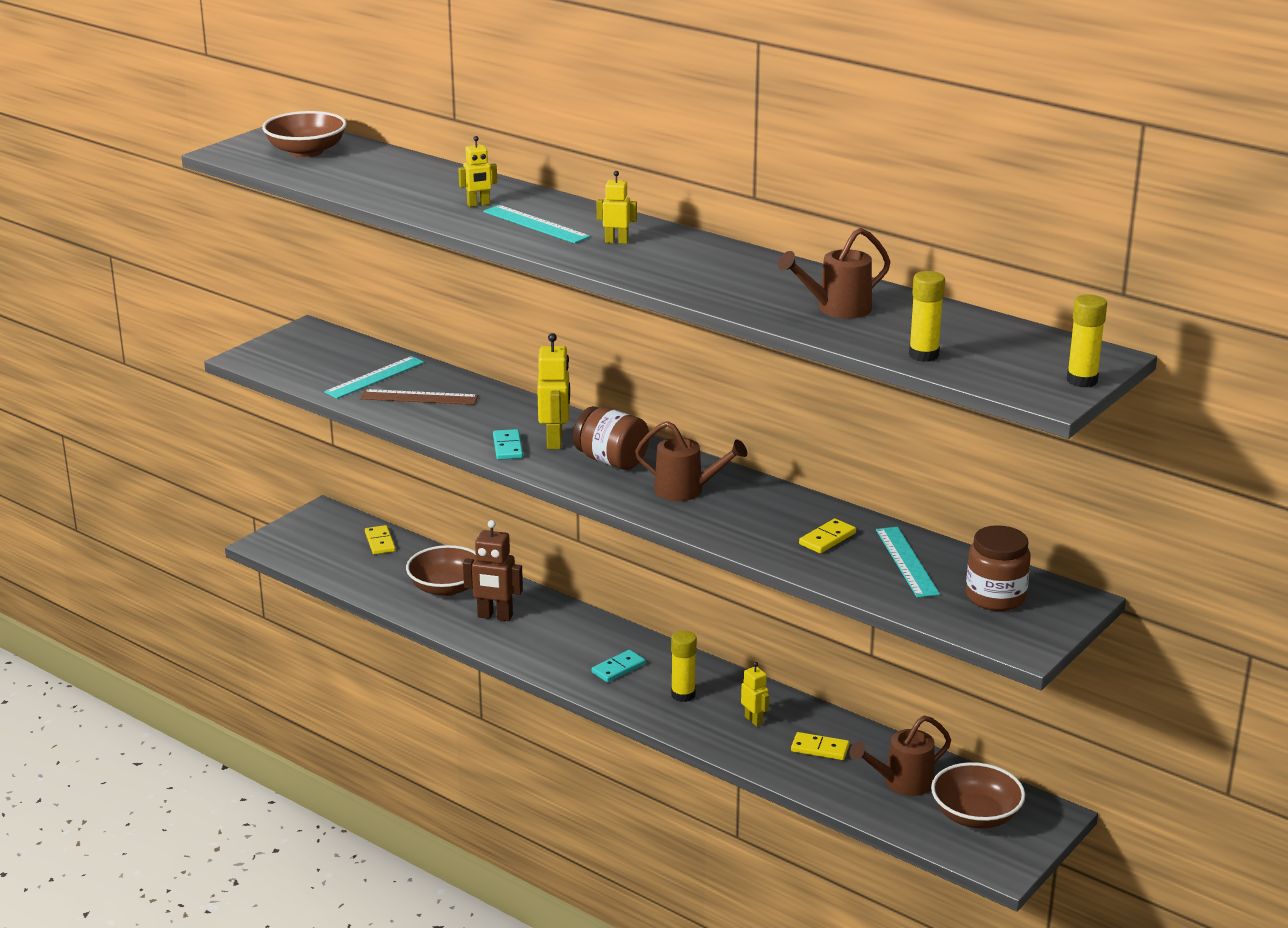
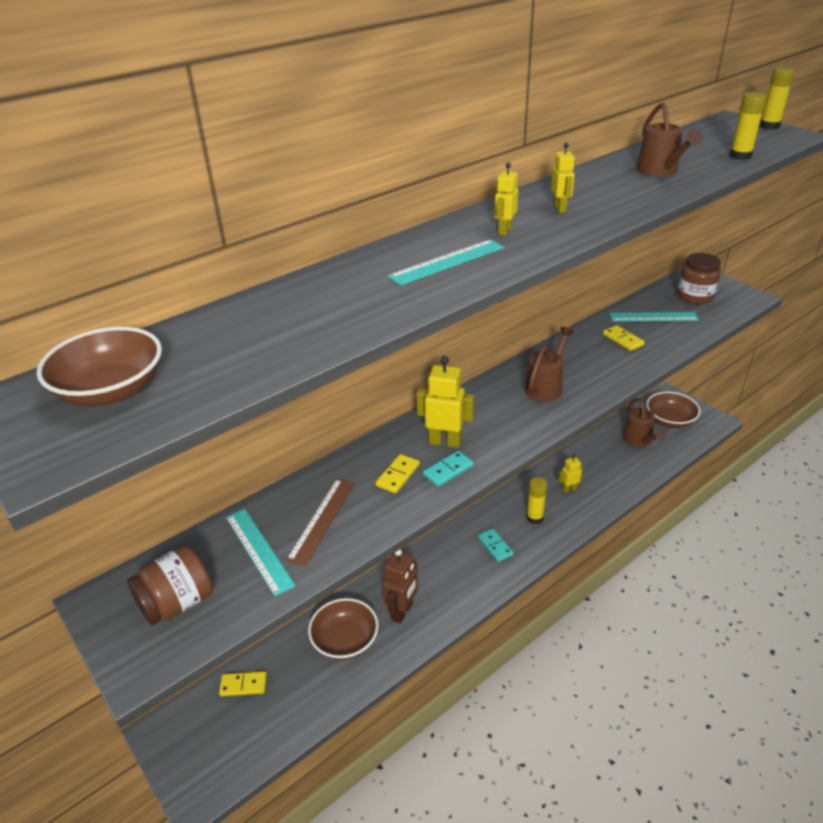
camera: 75 degrees left, 10 degrees up
(478, 204) = (377, 287): yellow robot -> yellow robot (560, 209)
(507, 447) = (448, 470): turquoise domino -> turquoise domino turned 45 degrees counterclockwise
(611, 461) = (489, 416): brown jar -> brown jar (177, 603)
(820, 748) = (602, 466): yellow domino -> yellow domino (397, 475)

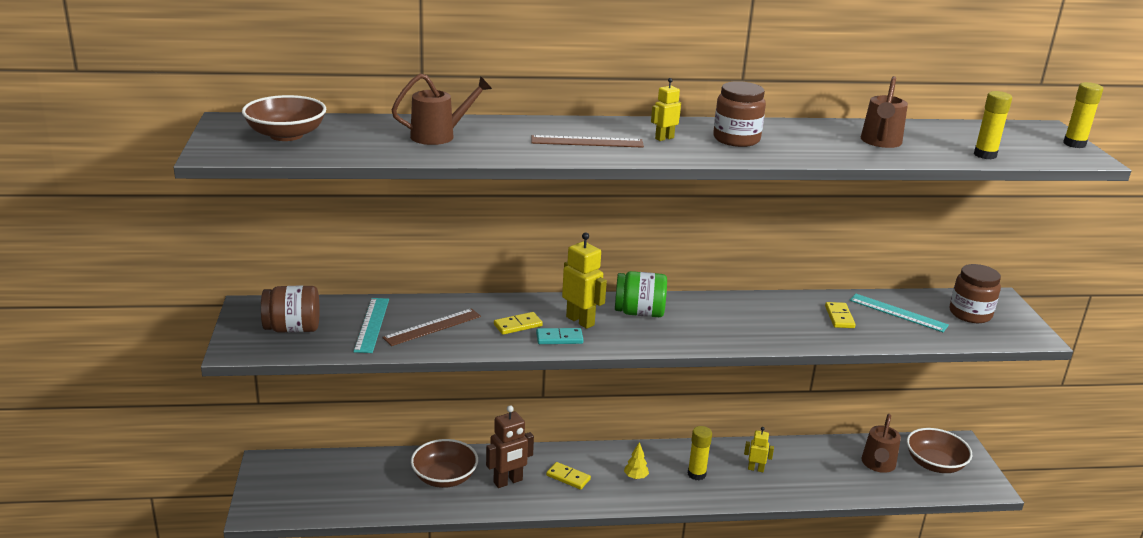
camera: 30 degrees right, 10 degrees down
(243, 685) = (345, 466): yellow domino -> yellow domino (568, 477)
(447, 262) = (587, 142): turquoise ruler -> brown ruler
(481, 408) = (639, 312): none -> green jar
(495, 546) = (635, 477): turquoise domino -> yellow tree
(546, 386) = (716, 320): brown watering can -> brown watering can (439, 136)
(560, 209) = (736, 139): yellow robot -> brown jar

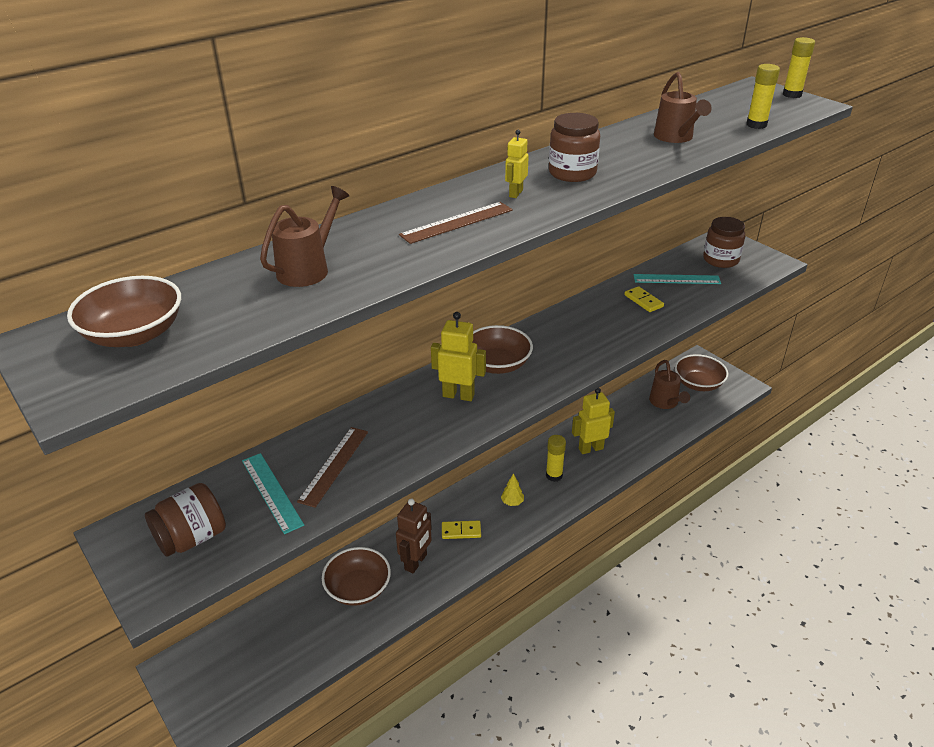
camera: 30 degrees left, 10 degrees up
(518, 325) = (410, 426): yellow domino -> none
(559, 338) = (459, 422): turquoise domino -> none
(639, 312) = (497, 364): green jar -> brown bowl
(755, 469) = (590, 448): yellow robot -> yellow robot, size x1.71

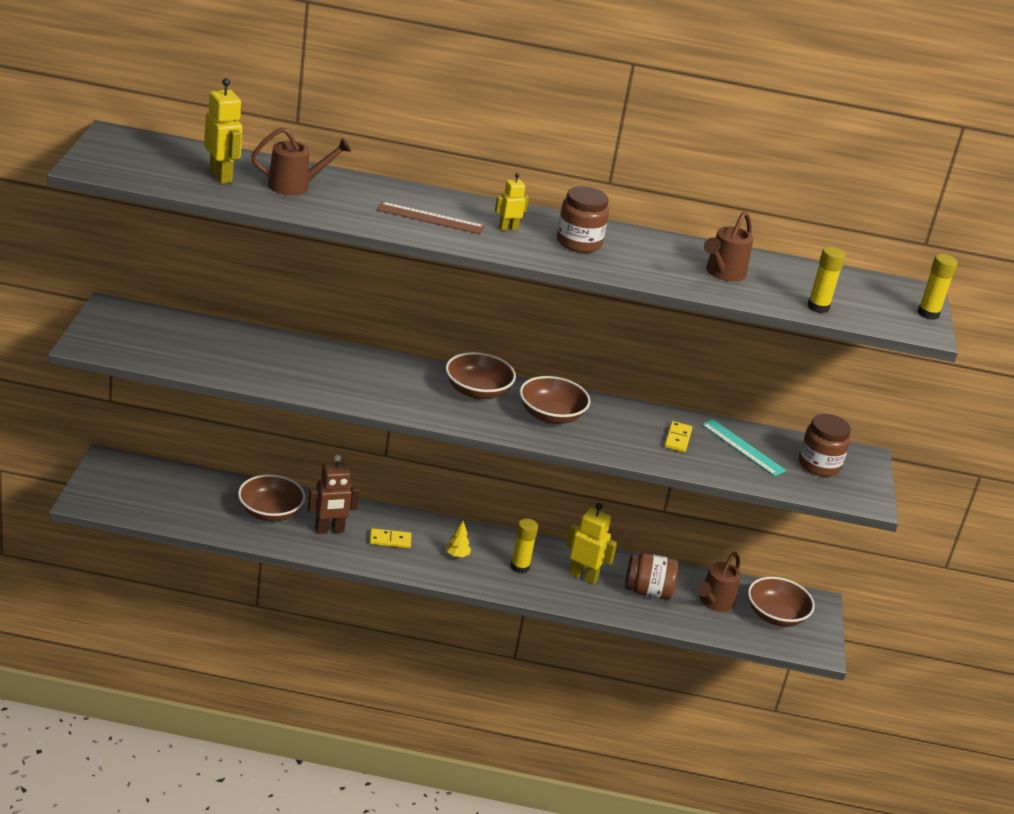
camera: 40 degrees right, 5 degrees down
(134, 334) = (157, 159): brown bowl -> brown bowl (551, 415)
(192, 538) = (141, 337): brown jar -> brown jar (647, 591)
(271, 492) = (215, 348): turquoise ruler -> none
(334, 465) = (270, 362): brown ruler -> none
(458, 395) = (414, 387): yellow robot -> yellow robot (221, 176)
(461, 531) = (390, 540): yellow domino -> yellow domino turned 45 degrees counterclockwise

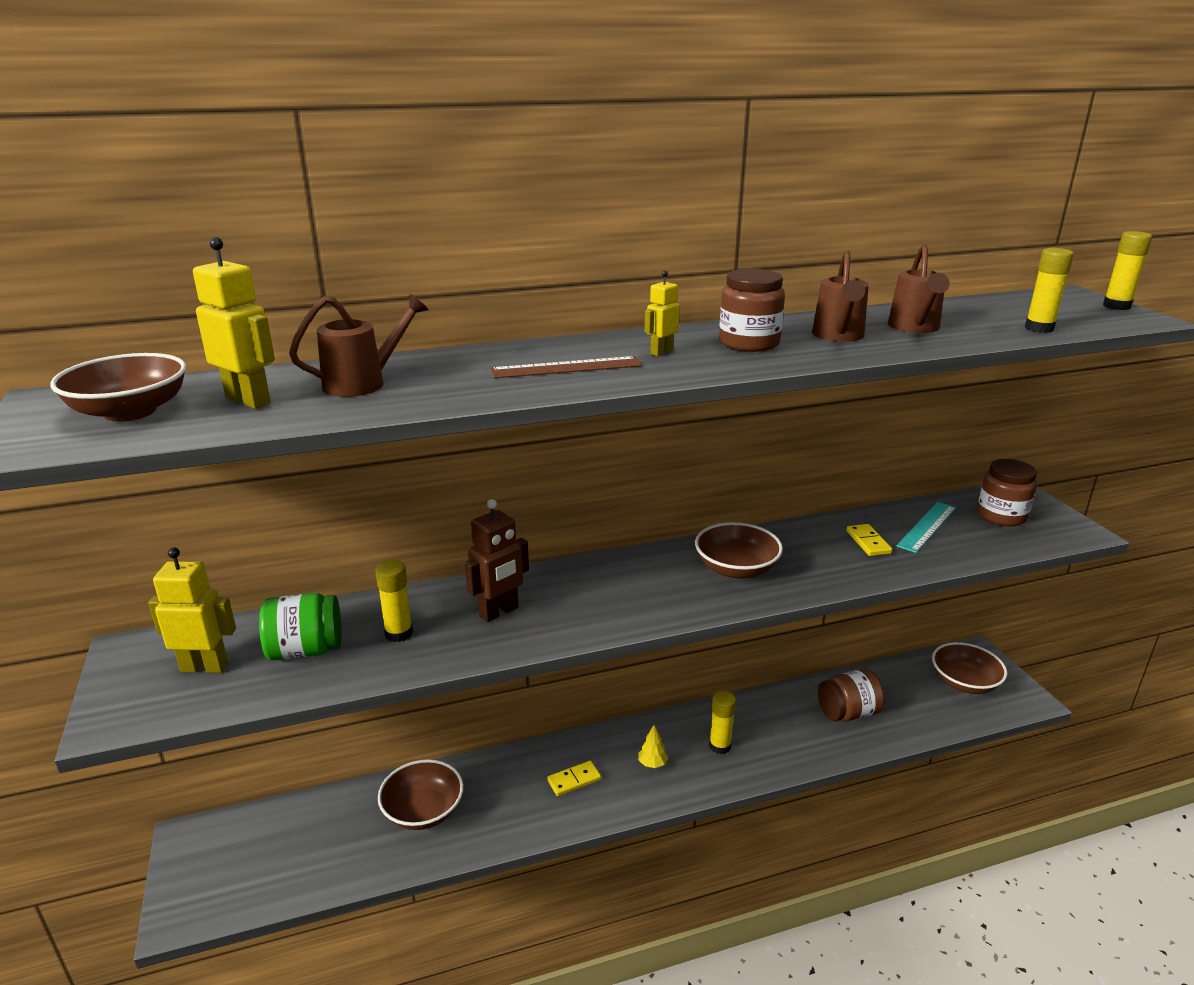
camera: 20 degrees left, 5 degrees down
(216, 350) = (305, 650): none -> green jar
(280, 363) = (399, 633): none -> yellow glue stick
(329, 530) = (503, 801): brown robot -> brown robot (499, 612)
(477, 391) = (641, 573): brown bowl -> brown bowl (130, 412)
(583, 576) = (782, 726): yellow robot -> yellow robot (205, 667)
(714, 602) = (908, 695): brown watering can -> brown watering can (838, 336)
(742, 447) = (927, 526): turquoise ruler -> turquoise ruler turned 75 degrees counterclockwise

